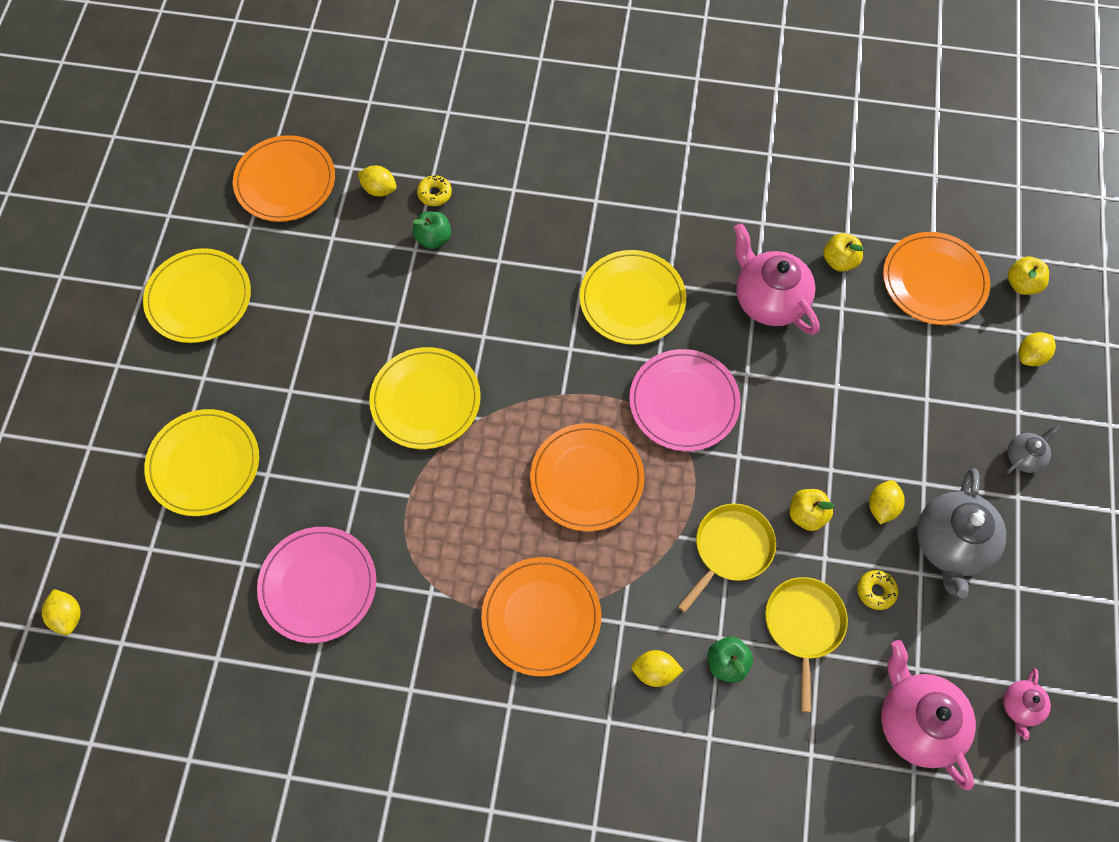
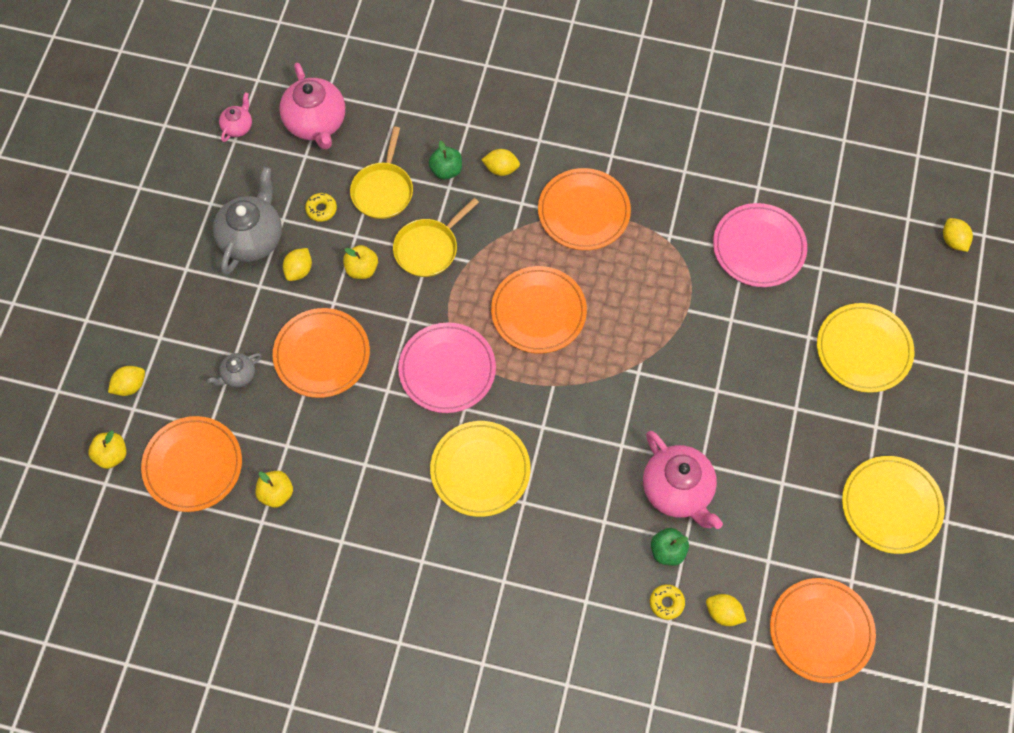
camera: 175 degrees left, 0 degrees up
(425, 400) = (674, 390): yellow plate -> none
(768, 300) = (352, 459): pink teapot -> pink teapot (678, 491)
(829, 407) = (322, 354): none -> orange plate
(1024, 457) = (168, 300): grey teapot -> grey teapot (238, 375)

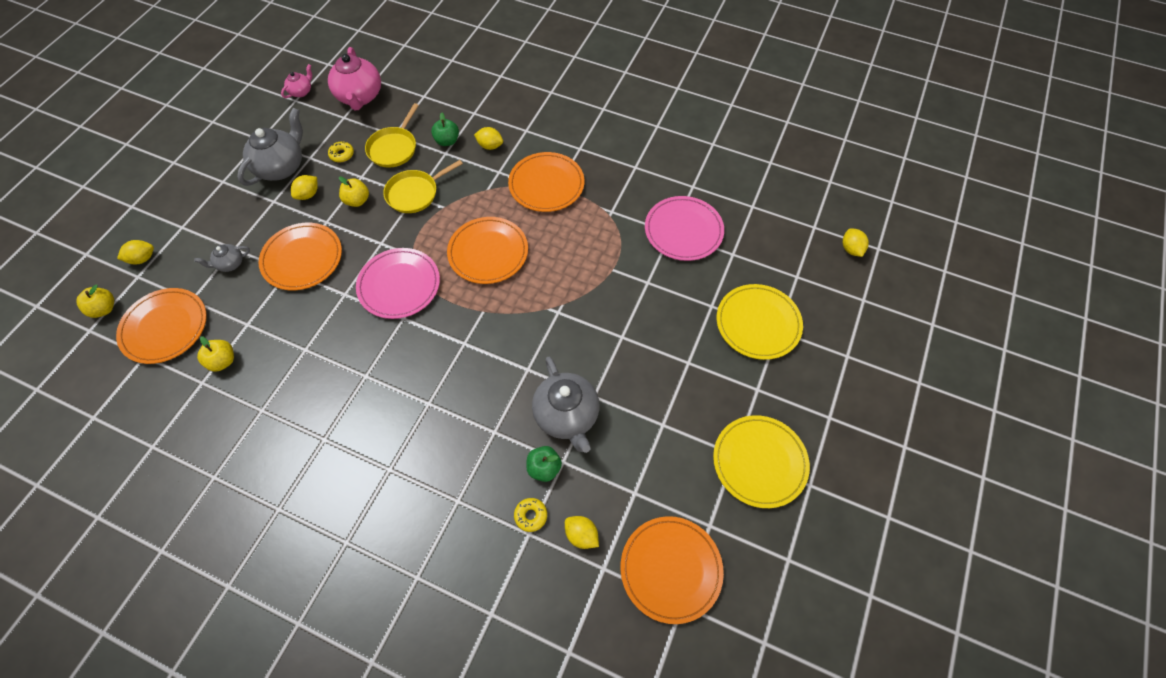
camera: 10 degrees right, 5 degrees down
(480, 470) = (400, 370): yellow plate -> none
(678, 491) = (567, 416): pink teapot -> grey teapot

